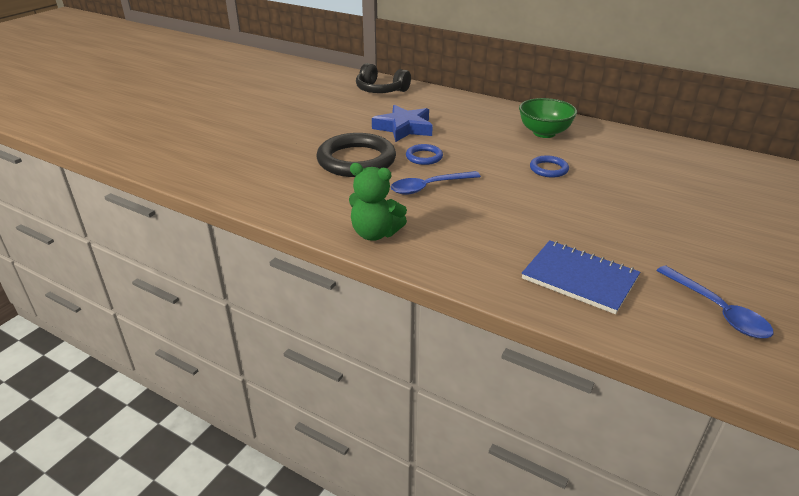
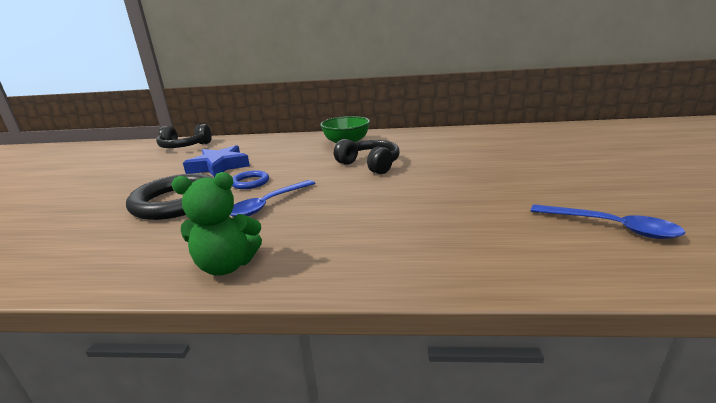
camera: 25 degrees left, 10 degrees down
(548, 169) = (370, 165): blue ring -> black headphones
(579, 278) = (475, 240): blue notebook -> none

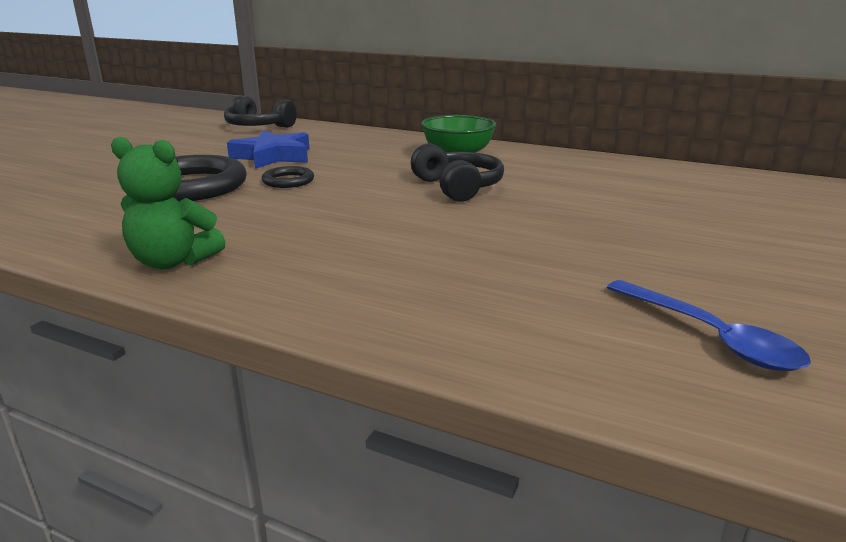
camera: 20 degrees right, 0 degrees up
(250, 182) = (288, 181): blue ring -> black ring
(268, 204) = (282, 209): blue spoon -> none

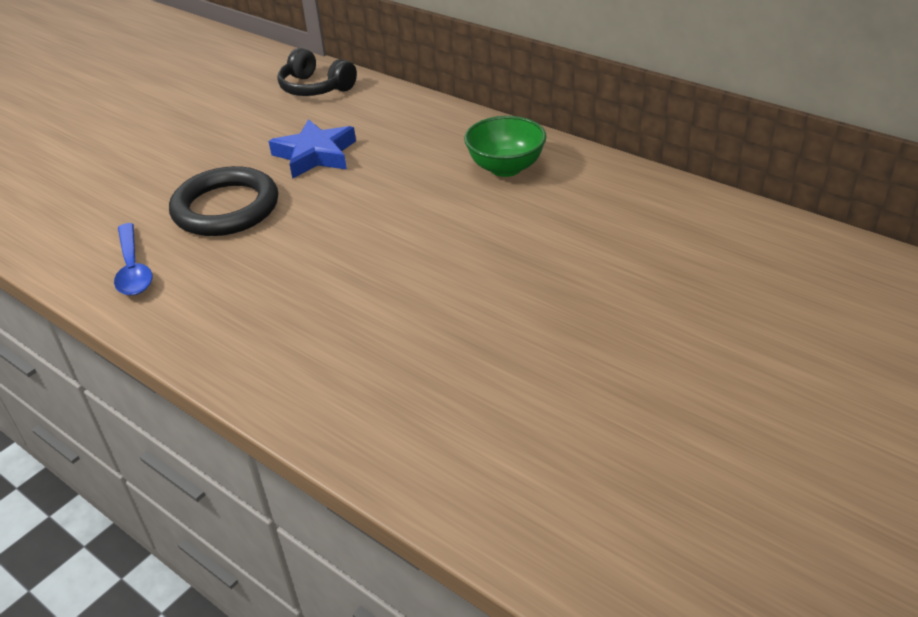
camera: 15 degrees right, 15 degrees up
(173, 262) = (194, 328): green teddy bear -> none
(288, 181) = (318, 205): black ring -> none
(457, 187) = (478, 231): black headphones -> none
(710, 336) = (583, 476): blue spoon -> blue spoon (133, 269)

